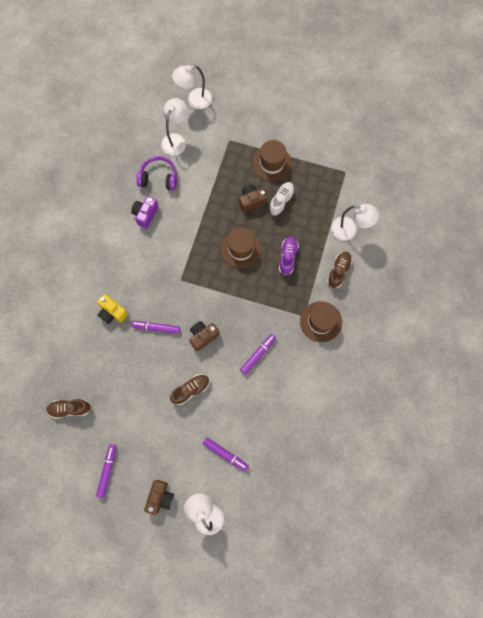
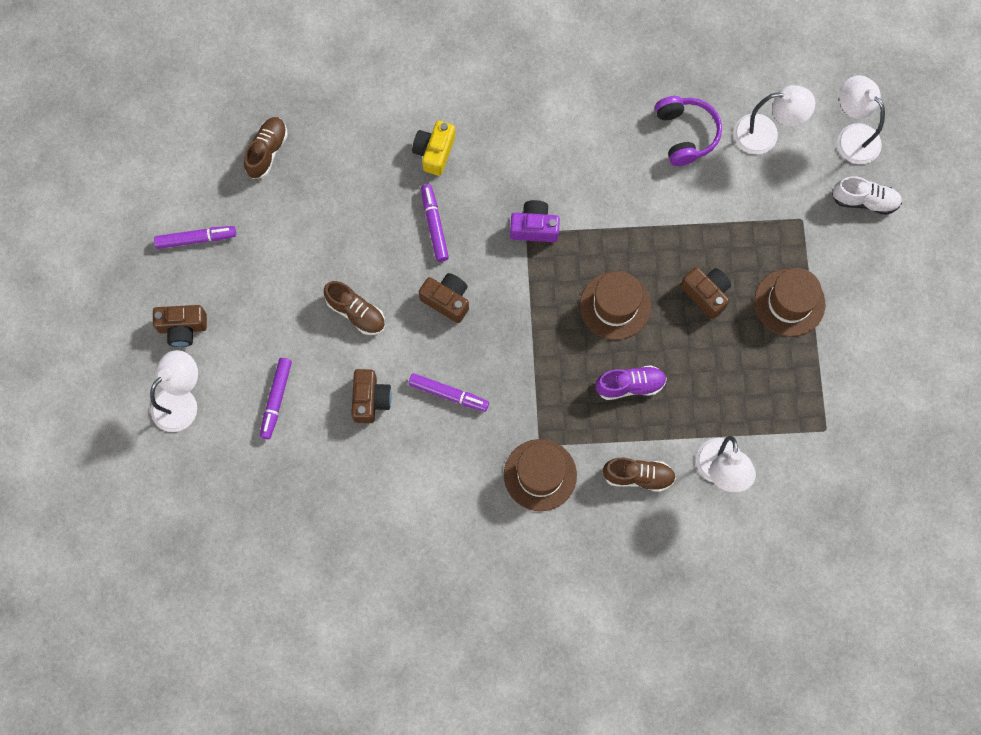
camera: 70 degrees right, 0 degrees up
(70, 409) = (267, 151): brown shoe -> brown shoe turned 45 degrees clockwise
(145, 214) = (614, 138): purple camera -> purple camera (534, 227)
(245, 399) = (370, 399): none -> brown camera
(281, 201) = (726, 341): white shoe -> white shoe (864, 201)

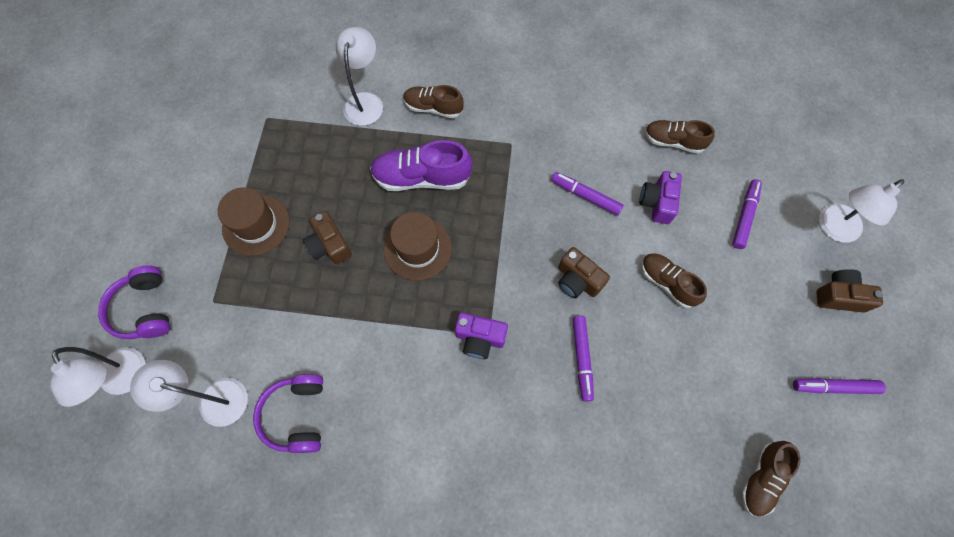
camera: 170 degrees left, 5 degrees down
(355, 479) = (673, 142): none -> brown shoe
(370, 399) = (657, 203): brown camera -> purple camera
(434, 152) = (573, 443): yellow camera -> none
(540, 475) = (515, 121): brown hat -> none
(630, 385) = (422, 178): purple shoe -> purple shoe, size x1.53
(864, 201) = (144, 309): white shoe -> purple headphones

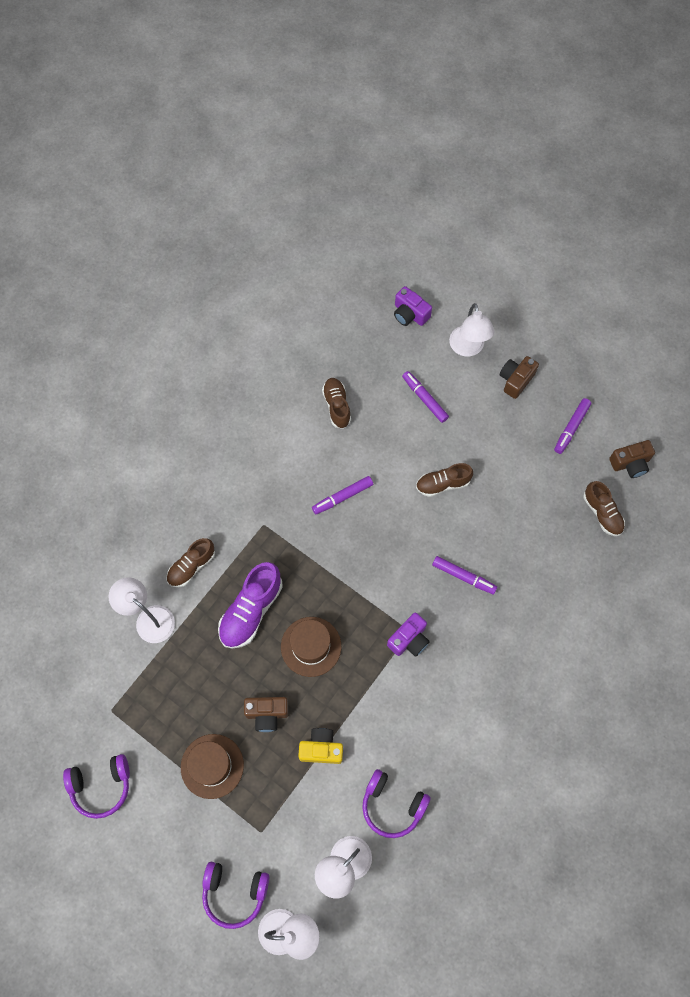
camera: 60 degrees left, 0 degrees up
(195, 146) = (101, 786): none -> purple headphones
(321, 313) = (321, 749): none -> yellow camera
(577, 280) = (405, 544): brown camera -> brown camera (630, 463)
(657, 203) = (378, 450): purple camera -> purple camera (410, 314)
(673, 142) = (337, 406): brown shoe -> brown shoe turned 120 degrees clockwise

